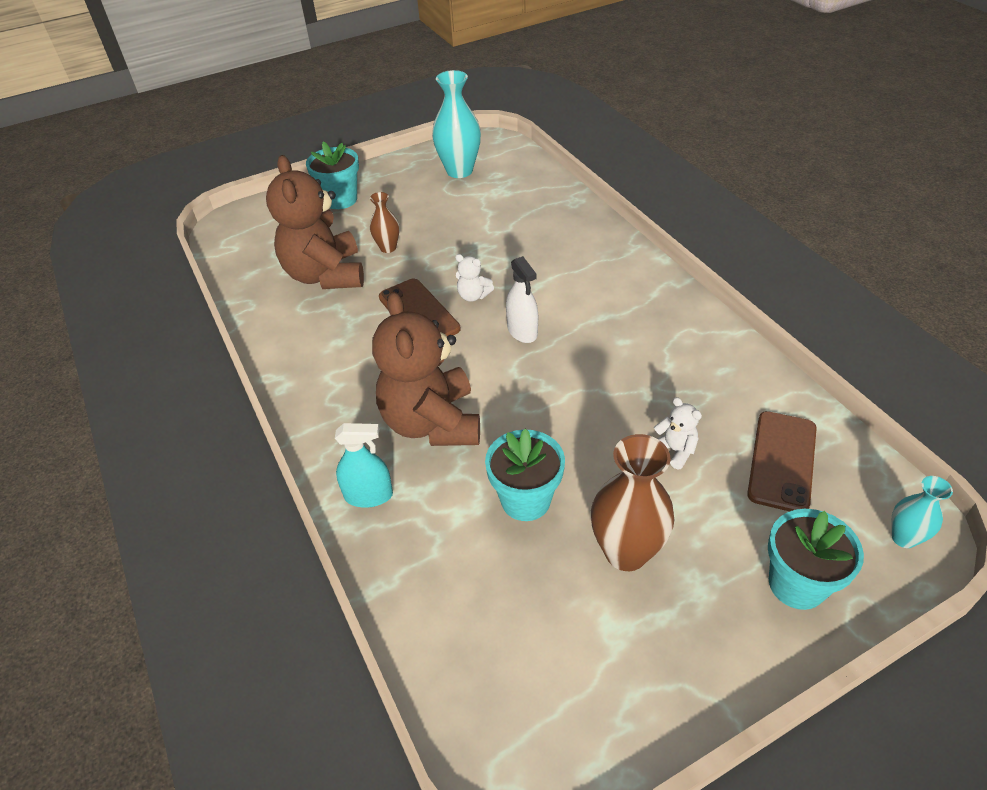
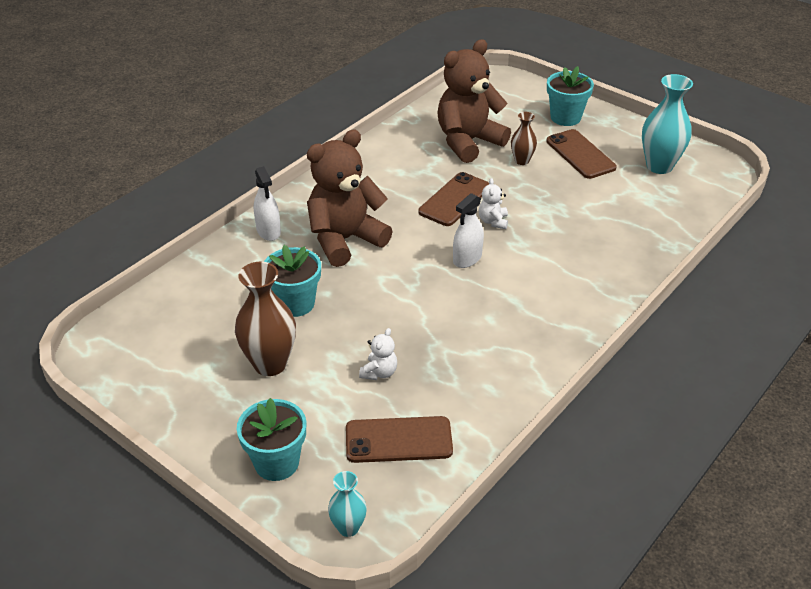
camera: 65 degrees right, 5 degrees down
(368, 495) = (268, 231): turquoise spray bottle -> white spray bottle
(407, 209) = (580, 154): none -> brown phone

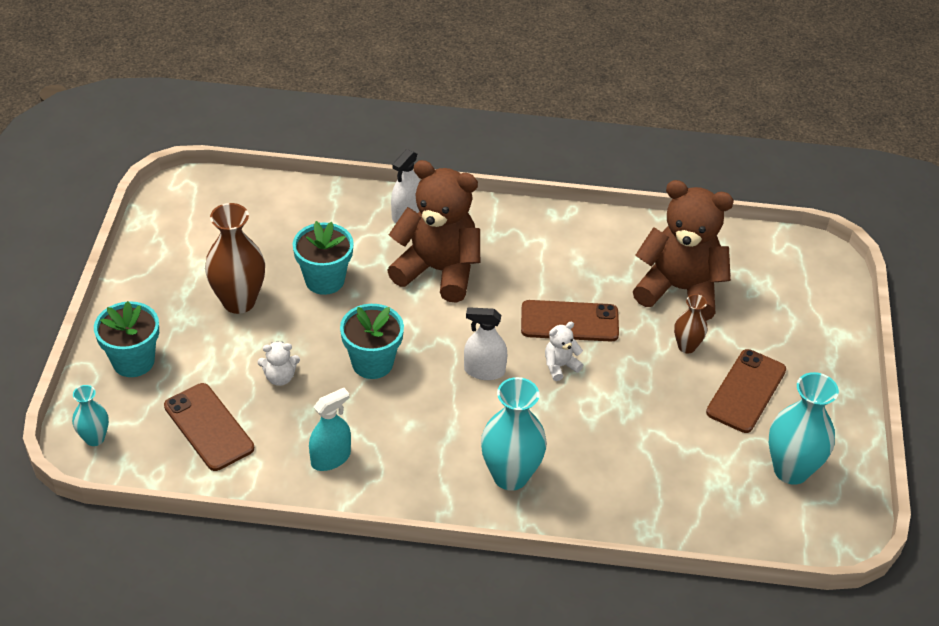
camera: 55 degrees right, 5 degrees up
(491, 377) = (330, 458): none -> turquoise spray bottle
(565, 117) = (807, 351): turquoise flower pot -> turquoise flower pot (372, 363)
(578, 288) = (510, 476): none -> turquoise vase

